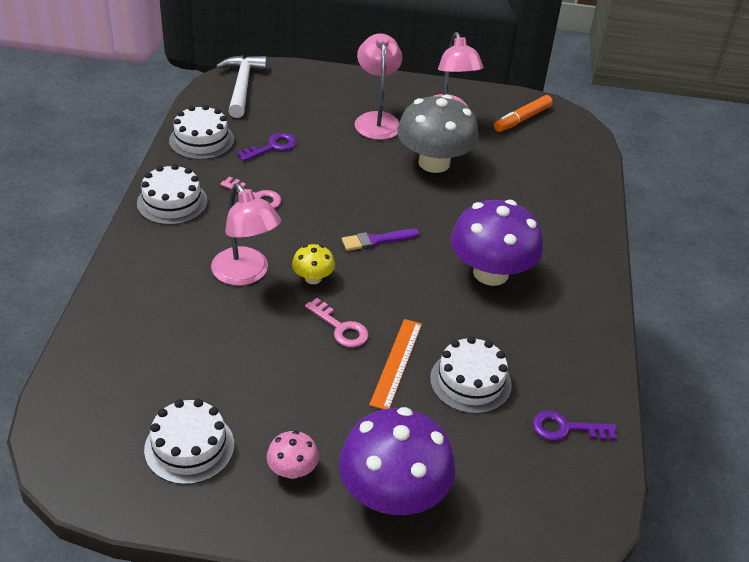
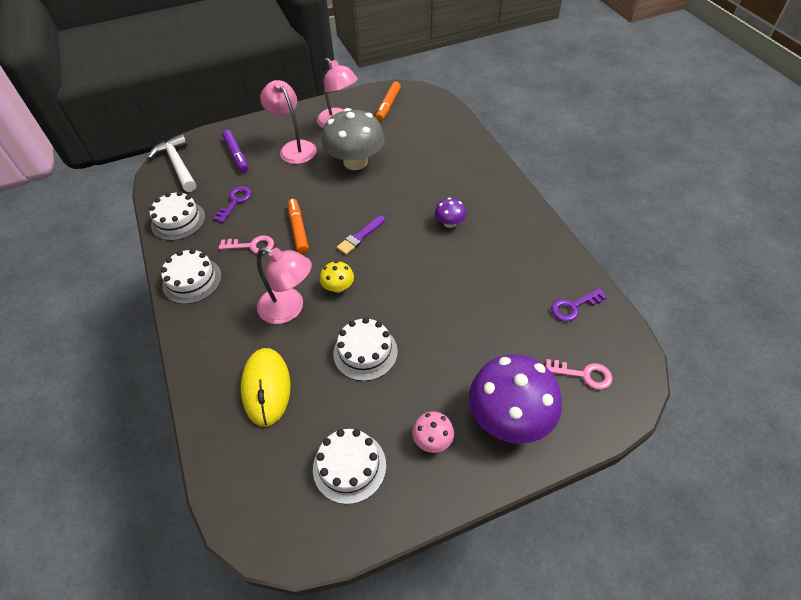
camera: 25 degrees left, 10 degrees up
(166, 334) = (266, 388): none -> yellow mouse
(310, 101) = (236, 155): none -> purple marker
(316, 203) = (298, 229): none -> orange marker
(340, 328) = (385, 314): pink key -> pink key (583, 374)
(396, 363) = (440, 320): orange ruler -> none
(470, 381) = (495, 307): white cake -> white cake (365, 352)
(490, 273) = (449, 223): purple mushroom -> purple mushroom, size x0.46

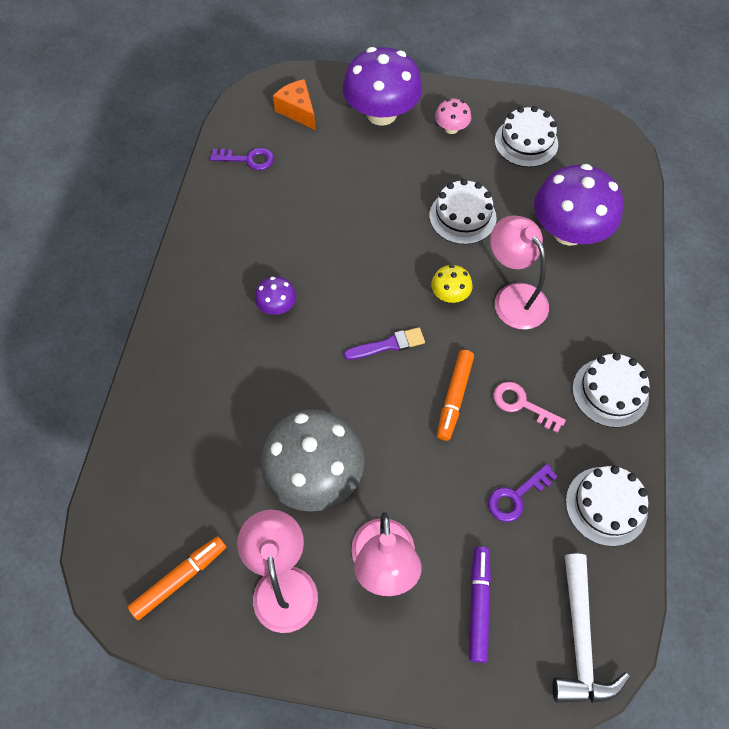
camera: 150 degrees left, 10 degrees up
(266, 388) = (568, 231): yellow mouse -> purple mushroom
(583, 374) = (297, 111): pink key -> orange cheese

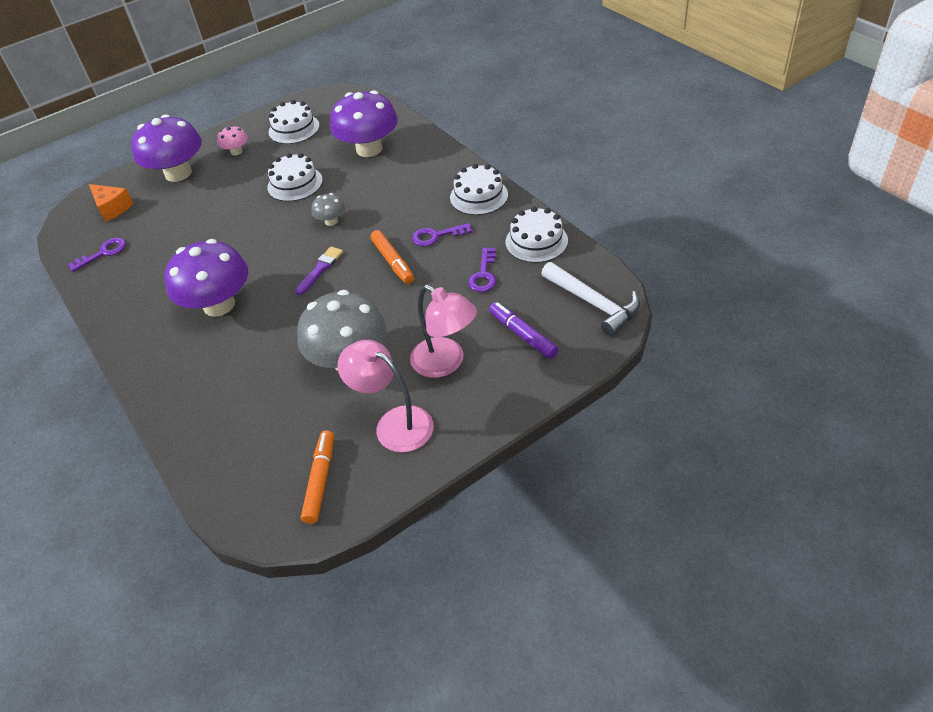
camera: 40 degrees left, 15 degrees down
(277, 306) = (219, 305): purple mushroom -> purple mushroom, size x2.17
(297, 111) = (112, 208): orange cheese -> orange cheese turned 150 degrees counterclockwise
(450, 294) = (331, 221): yellow mushroom -> grey mushroom
(513, 297) = (372, 196): pink lamp -> none
(521, 404) = (436, 236): pink key -> purple key

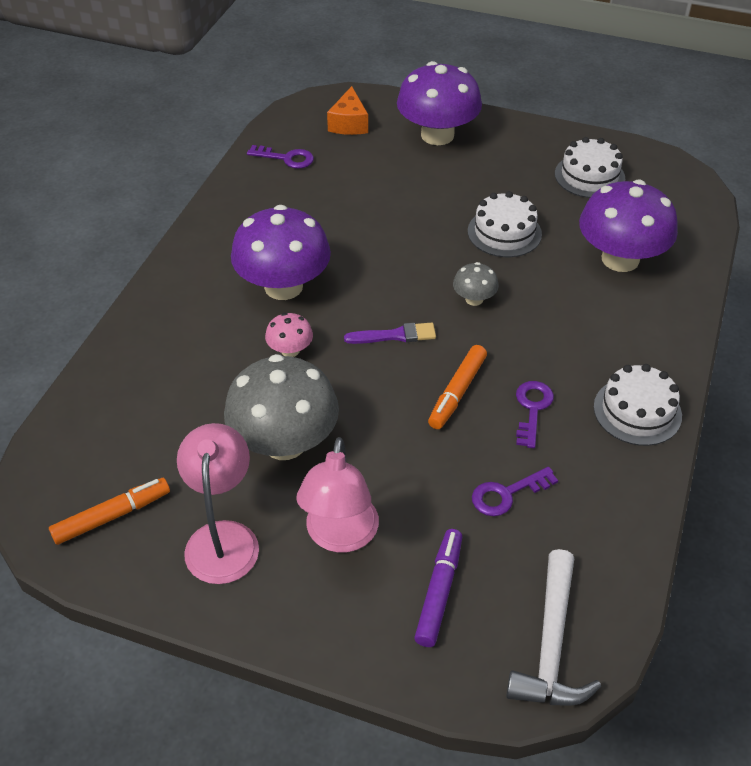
camera: 50 degrees right, 0 degrees up
(236, 151) = (510, 155): pink mushroom -> pink mushroom (290, 350)
(436, 236) = (532, 409): purple key -> purple key turned 60 degrees clockwise
(536, 241) = (610, 518): white cake -> none

